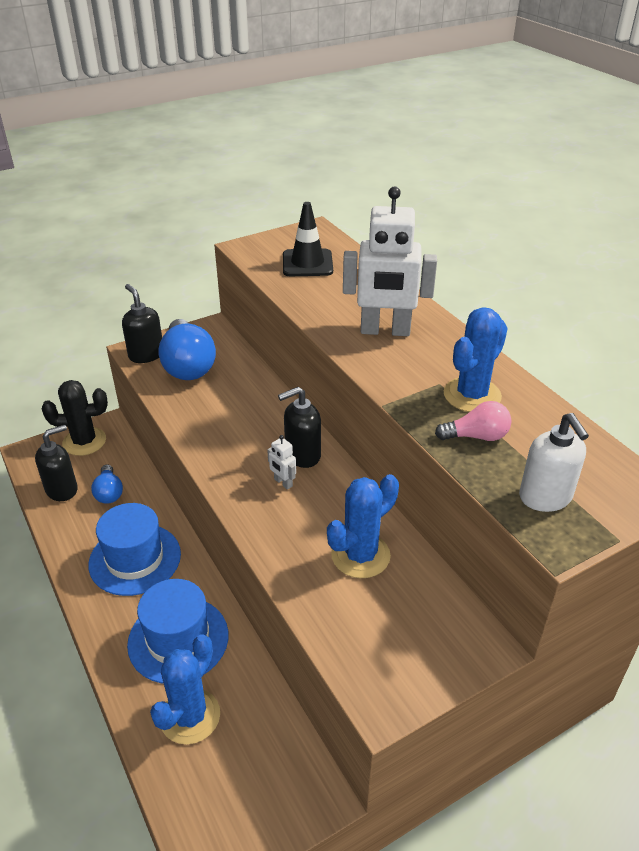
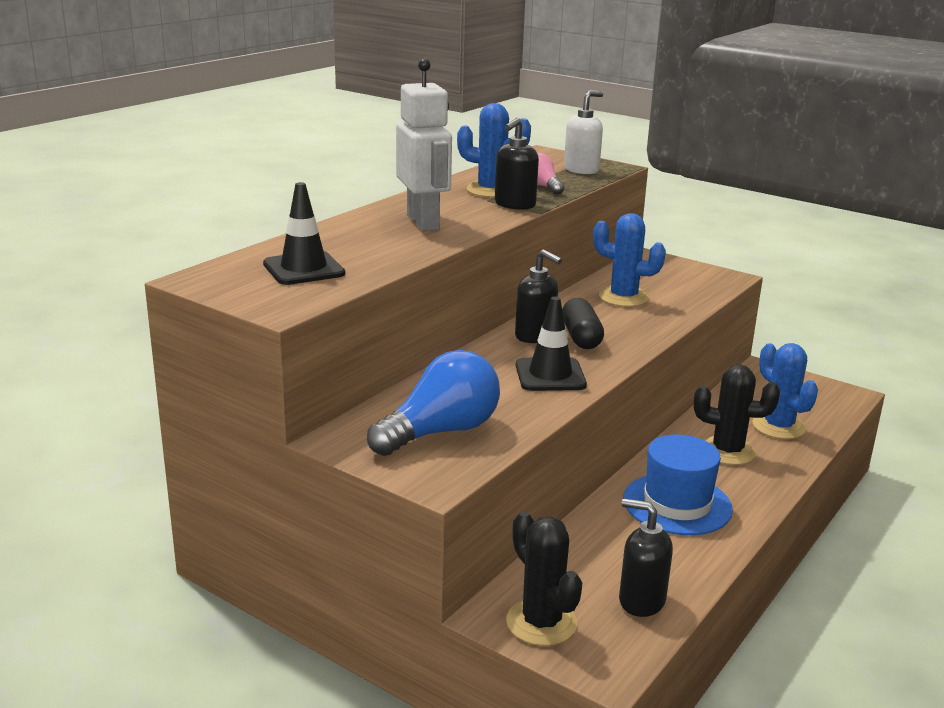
camera: 115 degrees left, 15 degrees down
(109, 493) = (609, 559): blue light bulb -> none
(146, 355) = (441, 469): black soap dispenser -> black soap dispenser (514, 205)
(178, 639) = (727, 451): blue hat -> black cactus
(190, 716) = (778, 426): blue cactus -> blue cactus turned 60 degrees clockwise
(227, 438) = (550, 375): none -> black traffic cone
(283, 483) = (581, 337): white robot -> black capsule

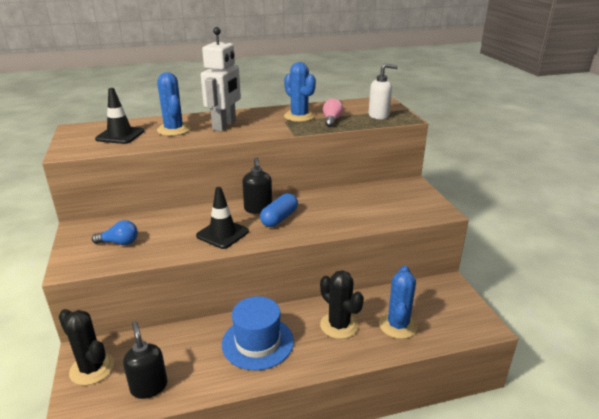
camera: 40 degrees right, 5 degrees up
(441, 432) = (119, 242): blue light bulb -> blue light bulb, size x0.53
(514, 205) = (291, 127): black soap dispenser -> none
(541, 623) = (92, 369): black cactus -> black cactus turned 60 degrees counterclockwise
(581, 337) = (279, 218): black capsule -> blue capsule
(623, 297) = (348, 203): blue cactus -> blue cactus (174, 130)

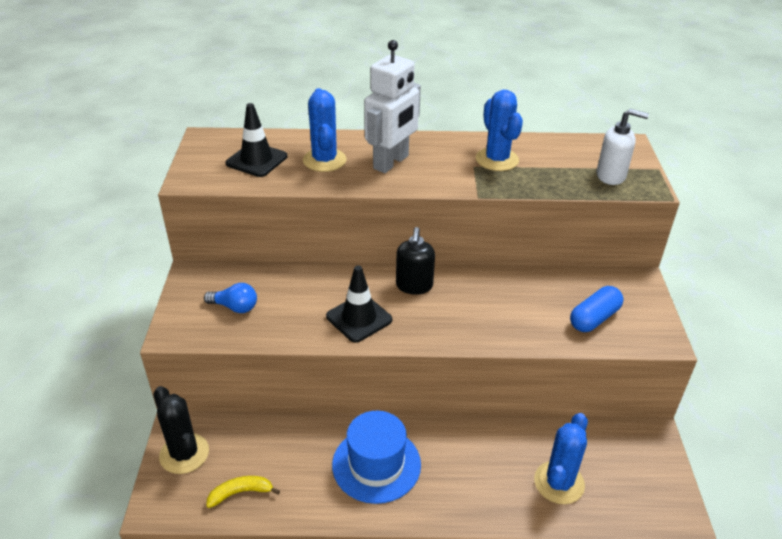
camera: 15 degrees right, 10 degrees up
(149, 387) = (240, 493): black soap dispenser -> yellow banana
(279, 218) = (437, 307): blue capsule -> blue capsule (594, 318)
(331, 120) = (539, 175): pink light bulb -> none
(339, 325) = (483, 464): black cactus -> none

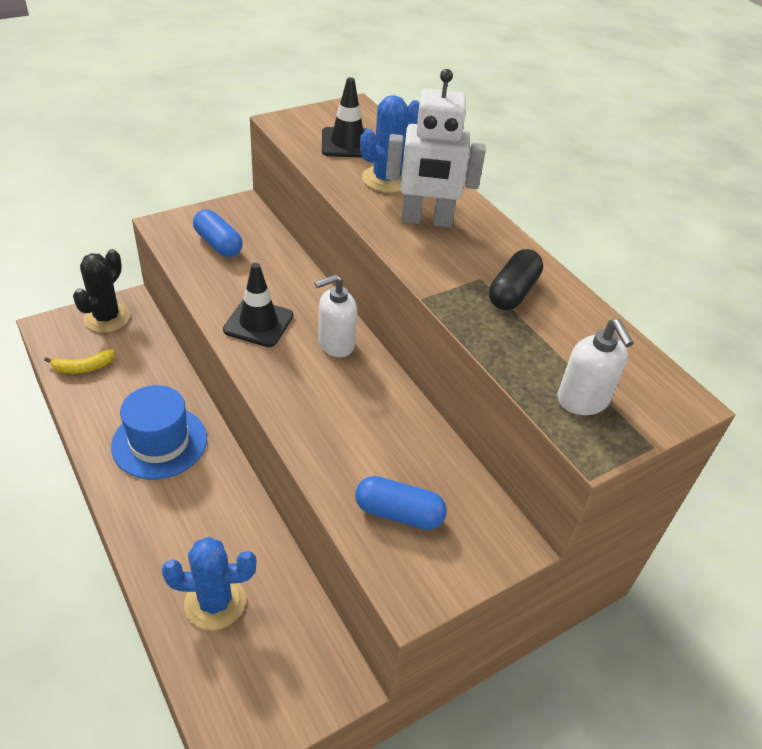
camera: 55 degrees right, 5 degrees up
(235, 307) = (218, 244): blue light bulb -> blue capsule
(240, 493) = (83, 367): yellow banana -> yellow banana turned 120 degrees clockwise
(414, 286) = (335, 344): black soap dispenser -> white soap dispenser
(497, 160) = (513, 292): blue cactus -> black capsule

